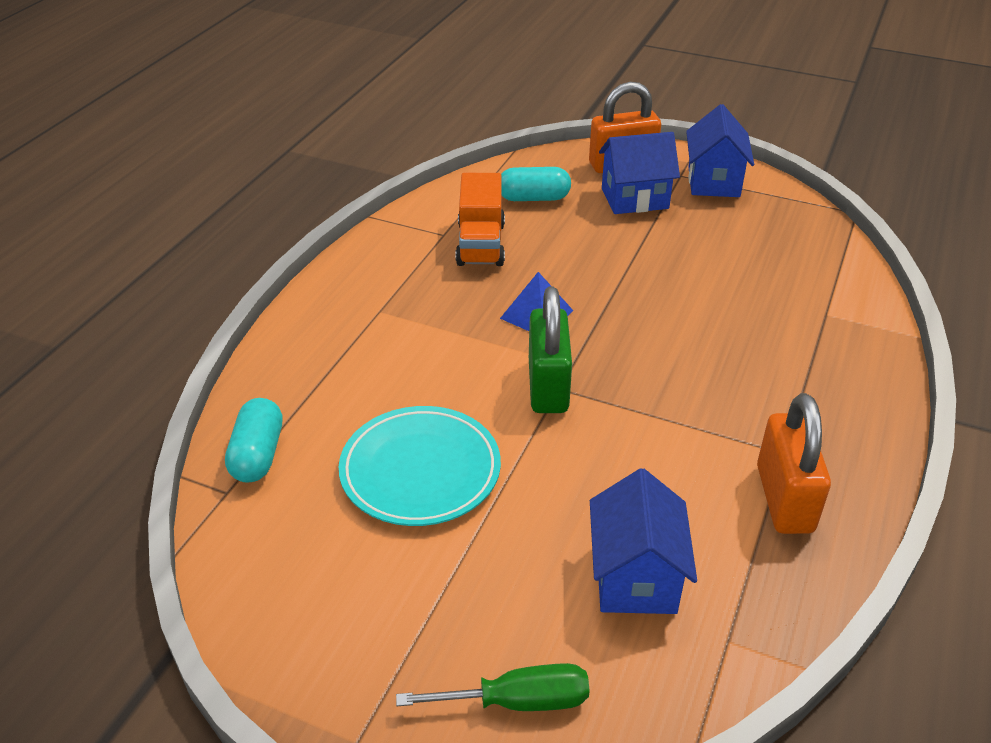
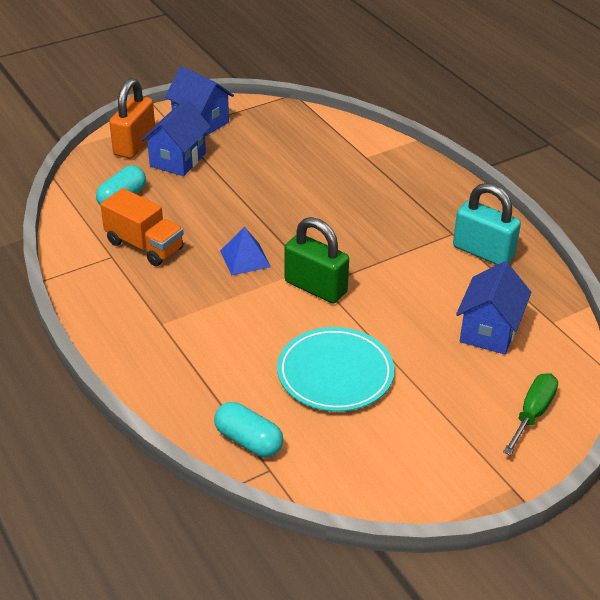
camera: 55 degrees left, 0 degrees up
(635, 577) = (489, 331): blue house -> blue house turned 75 degrees clockwise
(784, 499) = (483, 252): orange padlock -> turquoise padlock

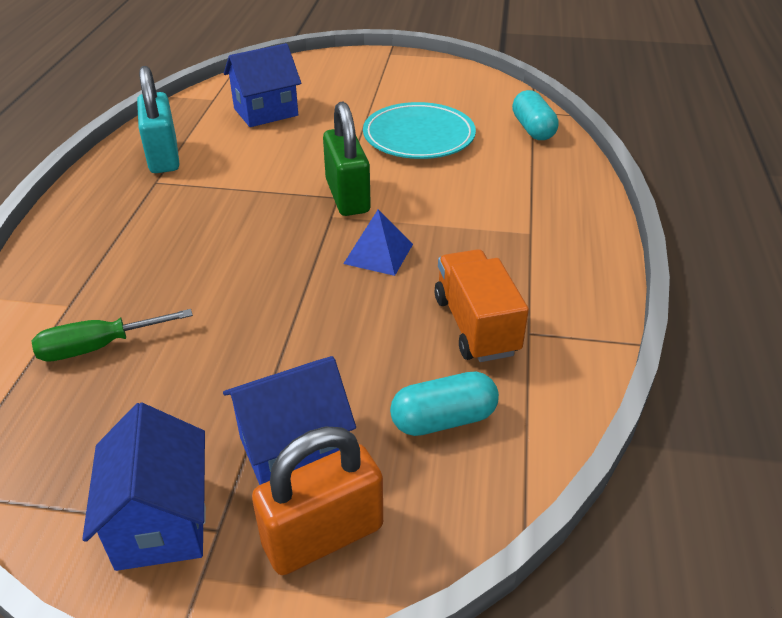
camera: 140 degrees left, 0 degrees up
(532, 413) = (320, 70): green screwdriver -> green screwdriver (98, 347)

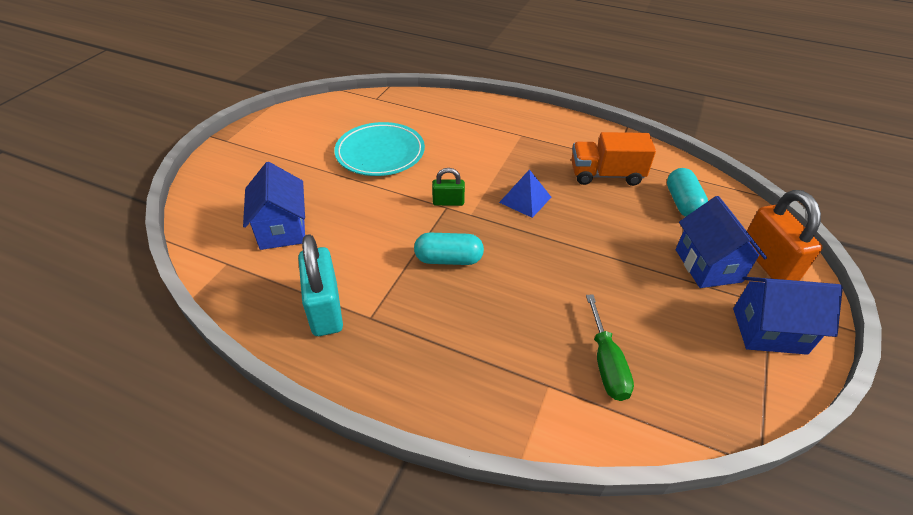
camera: 75 degrees left, 5 degrees up
(163, 156) = (325, 309): turquoise padlock -> turquoise padlock turned 75 degrees clockwise
(347, 196) = (448, 202): green padlock -> green padlock, size x0.54
(533, 129) = (400, 104): turquoise capsule -> turquoise capsule (448, 259)

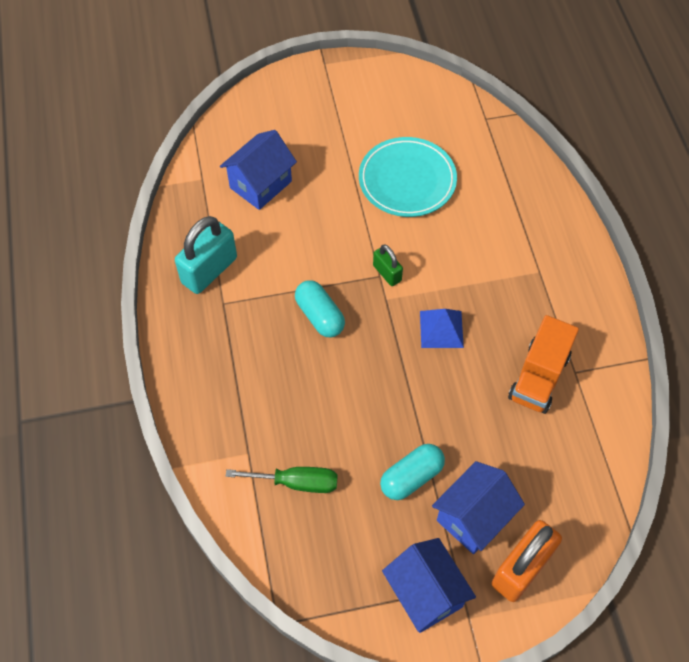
camera: 55 degrees right, 15 degrees up
(606, 175) = (539, 377): orange truck -> orange truck turned 120 degrees counterclockwise
(606, 363) = (296, 482): green screwdriver -> green screwdriver turned 135 degrees counterclockwise
(682, 203) = (551, 463): turquoise capsule -> turquoise capsule (411, 477)

